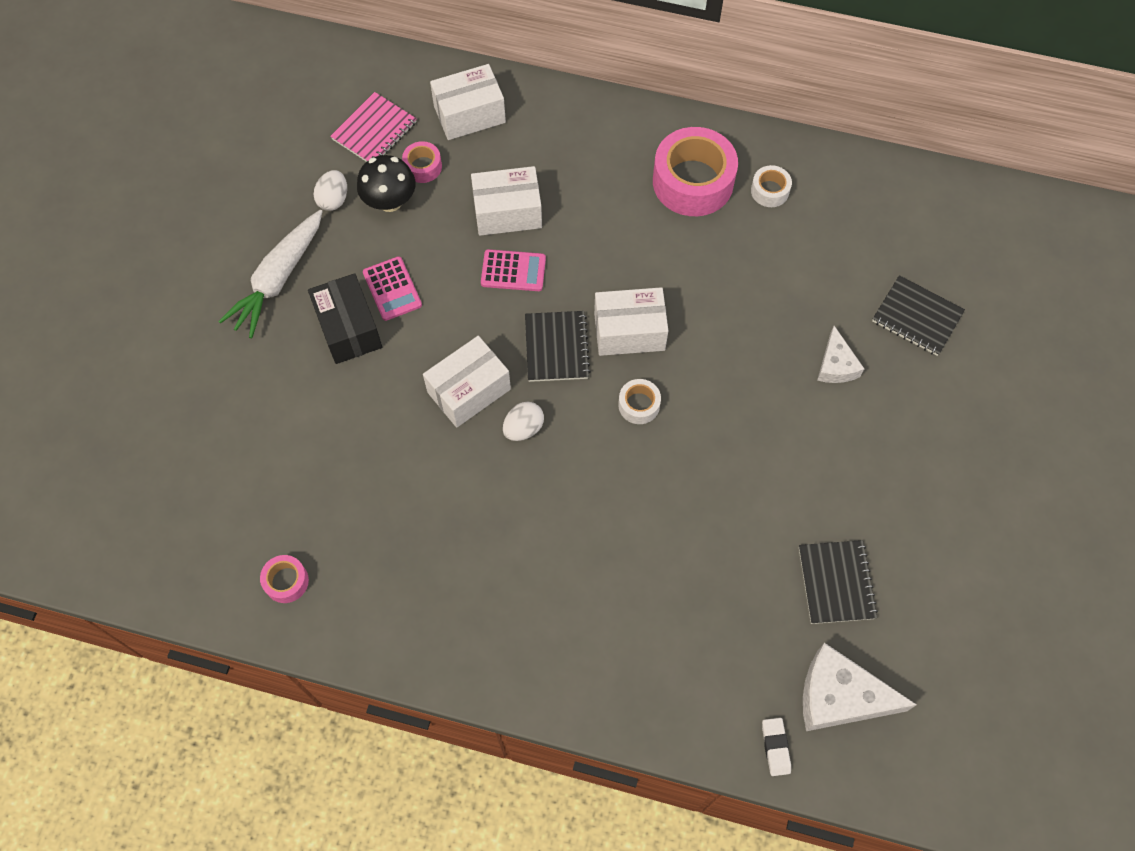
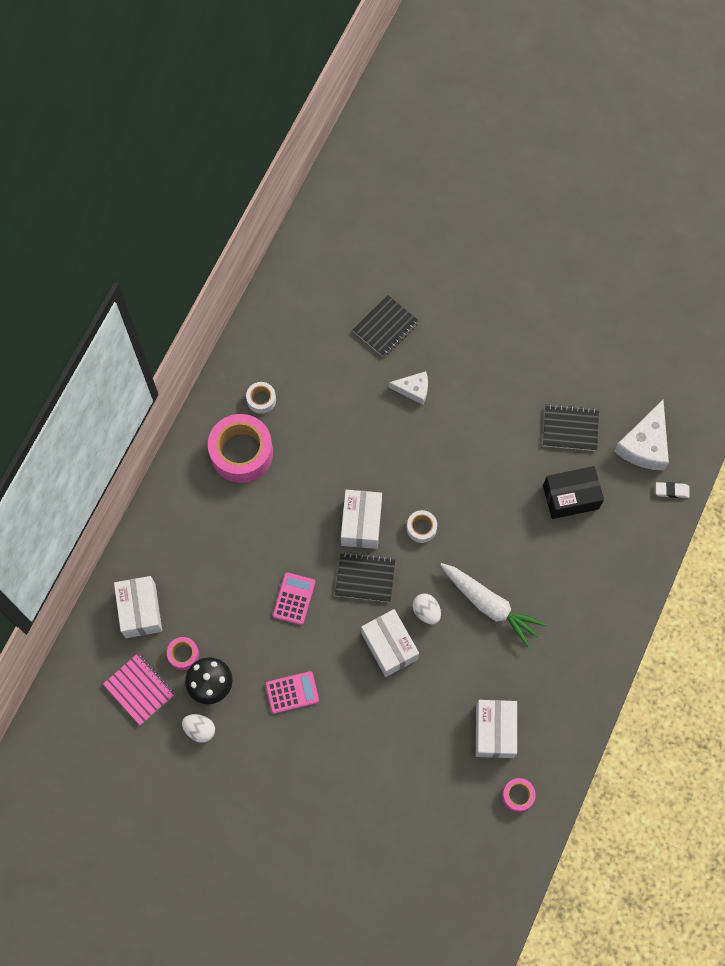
camera: 80 degrees left, 5 degrees up
(278, 279) = (266, 781): white carrot -> white carrot (489, 605)
(349, 328) = (321, 729): black box -> black box (570, 497)
(507, 212) = (240, 595): white box -> white box (495, 731)

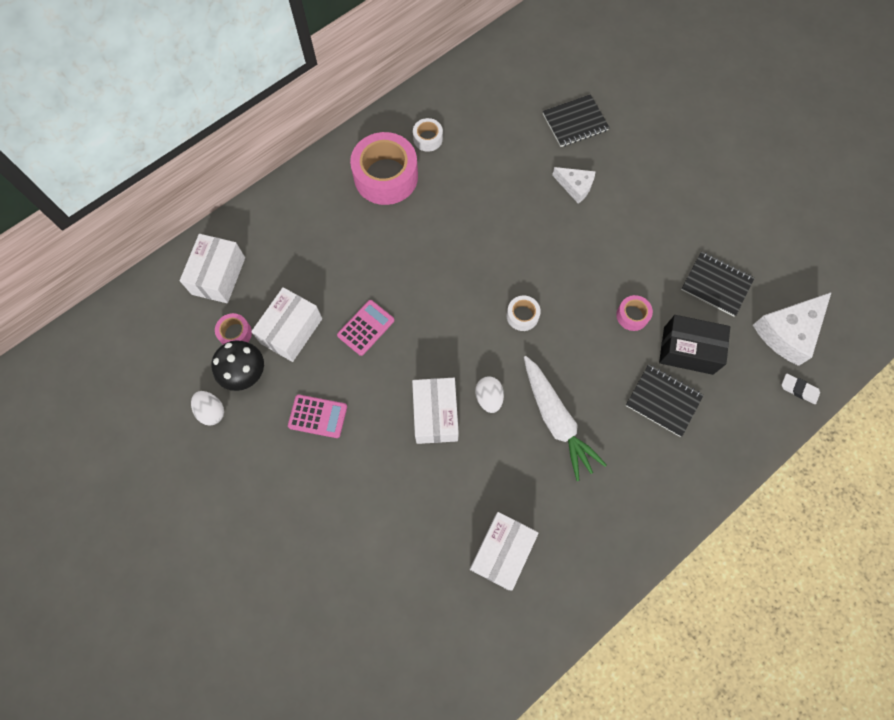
camera: 25 degrees right, 0 degrees up
(139, 689) = (177, 347): pink notebook -> none
(361, 523) = (466, 286): white box -> white box (291, 331)
(365, 577) = (444, 338): black notebook -> black notebook (663, 401)
(518, 795) = (495, 633): pink tape -> pink tape (632, 315)

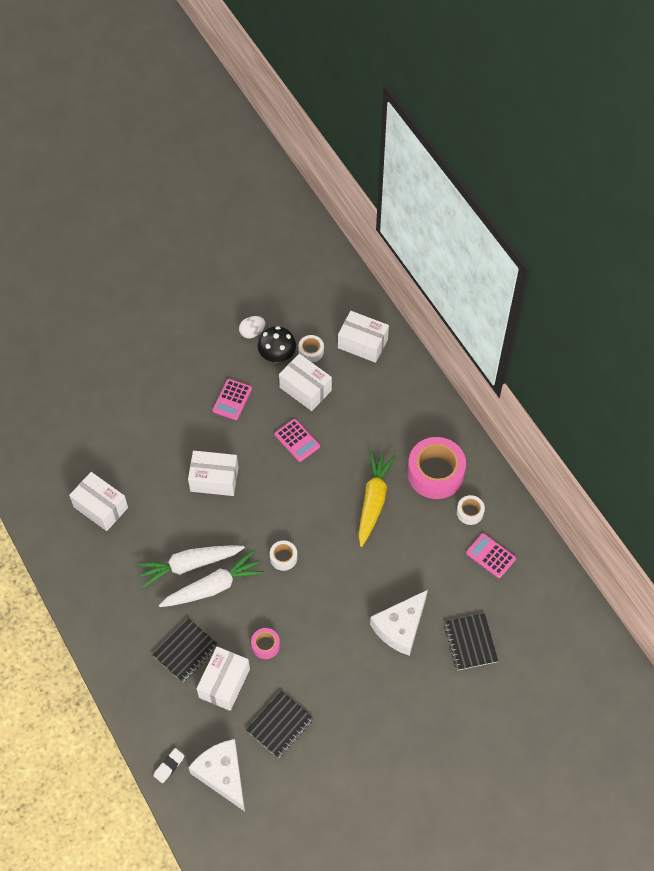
camera: 100 degrees right, 10 degrees down
(235, 333) = (311, 351): pink tape -> white tape
(431, 233) = (373, 500): none -> yellow carrot
(474, 114) = (490, 556): none -> pink calculator
(489, 398) = (219, 519): white egg -> none
(575, 186) = (400, 627): white cheese -> white cheese, size x1.69
(577, 386) = (213, 587): none -> white carrot
(688, 350) = (224, 683): black box -> white box

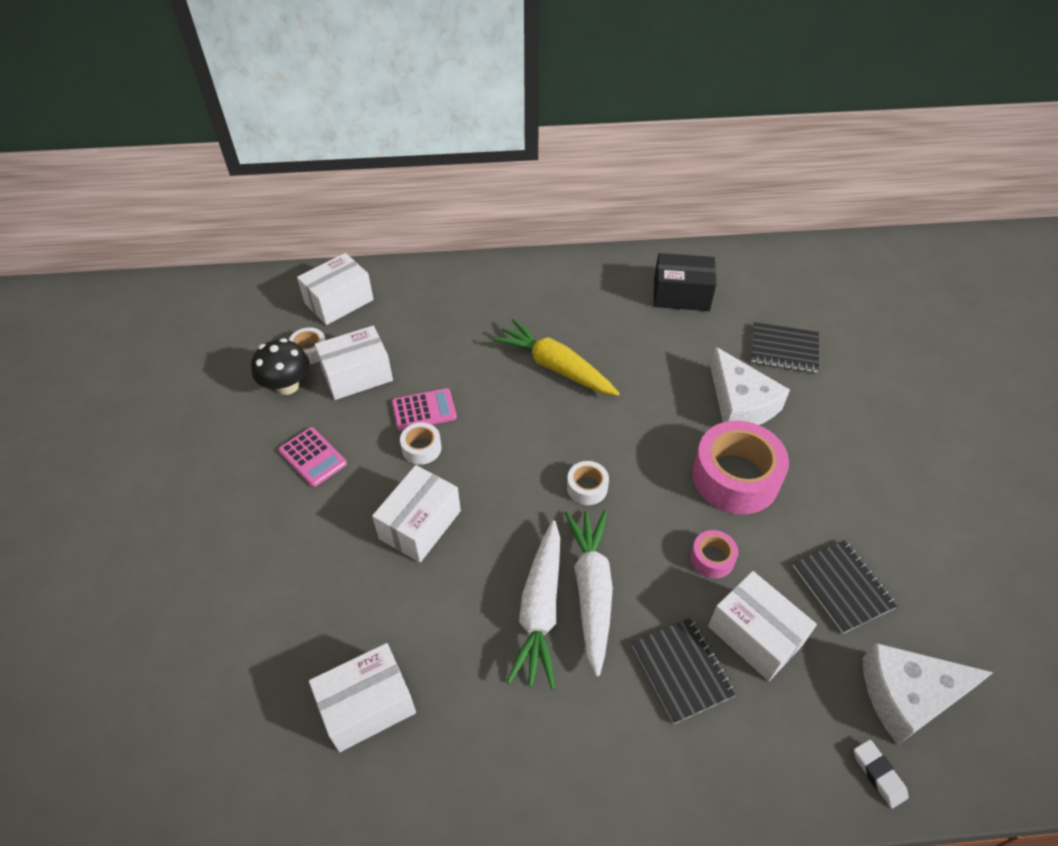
camera: 65 degrees left, 10 degrees down
(252, 332) = (231, 398): white egg -> none
(435, 473) = (552, 302): pink tape -> pink tape (735, 477)
(470, 512) = (618, 292): white tape -> white tape (421, 448)
(490, 556) = (681, 295): pink calculator -> black box

